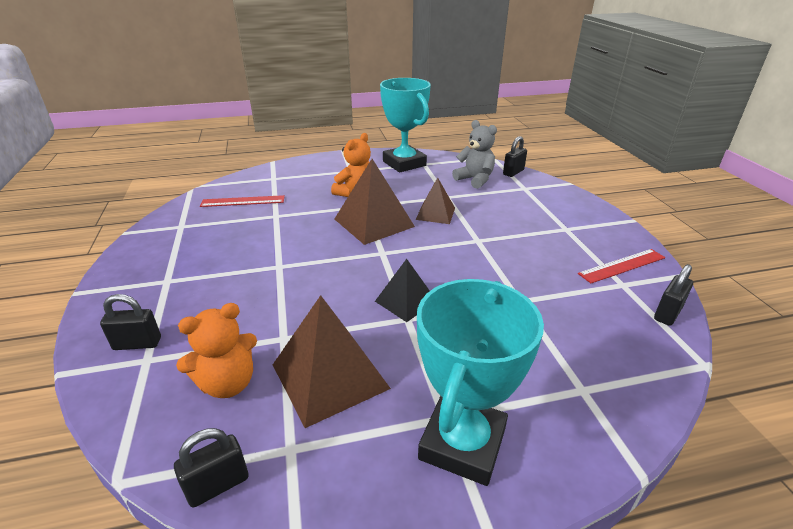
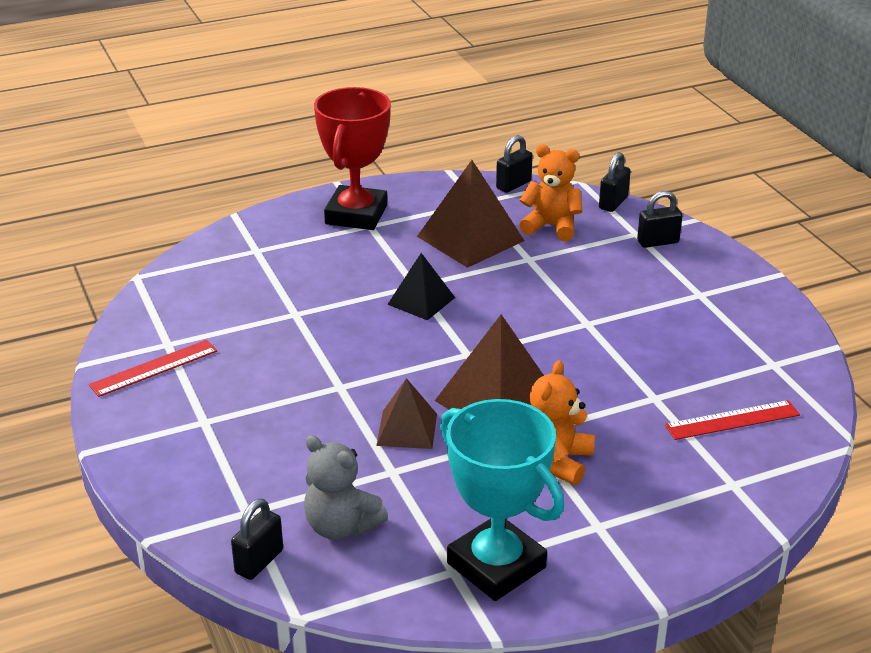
camera: 170 degrees right, 0 degrees up
(228, 383) = (551, 227): orange teddy bear -> orange teddy bear turned 60 degrees clockwise
(462, 443) = (356, 215): turquoise trophy -> red trophy
(667, 313) = (138, 316): black padlock -> black padlock (613, 203)

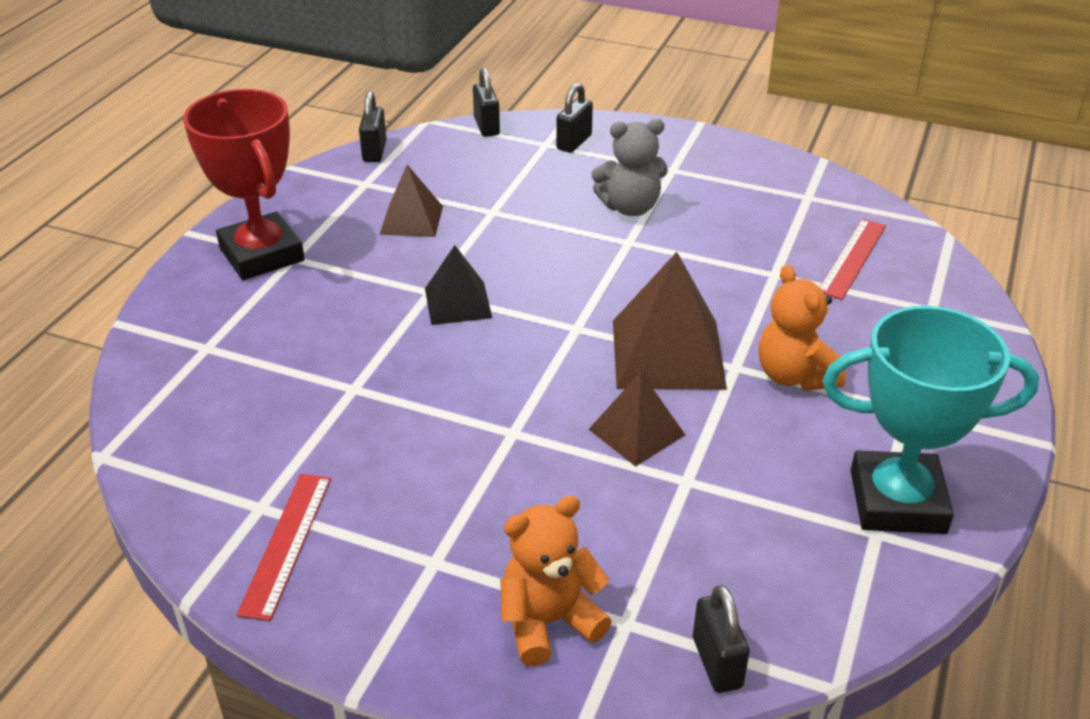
camera: 45 degrees left, 5 degrees up
(341, 526) = (729, 567): grey teddy bear -> grey teddy bear (630, 207)
(470, 238) = (411, 220): brown pyramid -> brown pyramid, size x0.60
(551, 227) = (467, 173): orange teddy bear -> orange teddy bear (549, 622)

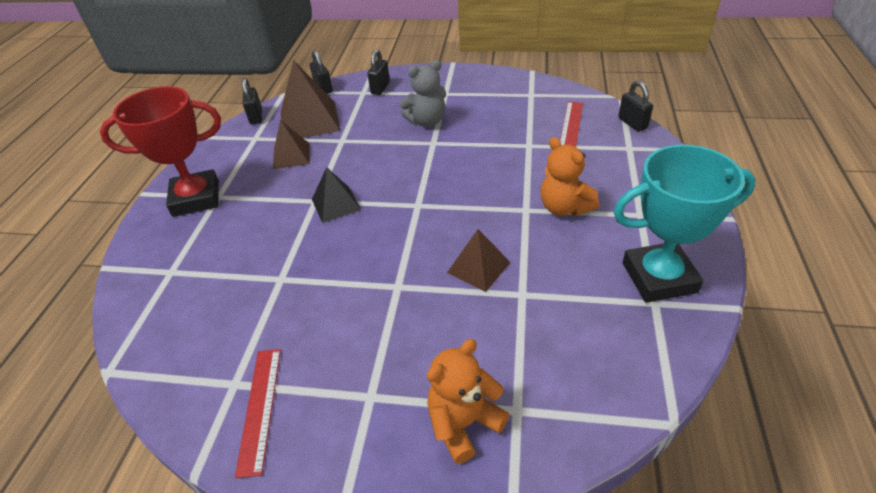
camera: 10 degrees left, 5 degrees up
(262, 254) = (196, 198): red trophy -> red trophy turned 60 degrees counterclockwise
(667, 354) = (481, 210): brown pyramid -> brown pyramid (309, 121)
(717, 663) = (588, 425): black padlock -> black padlock (632, 123)

